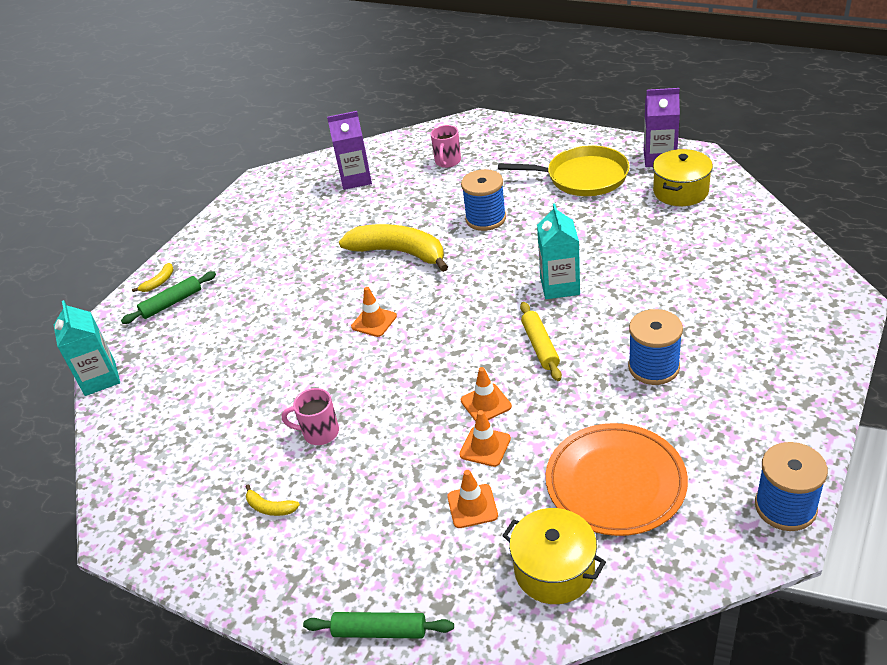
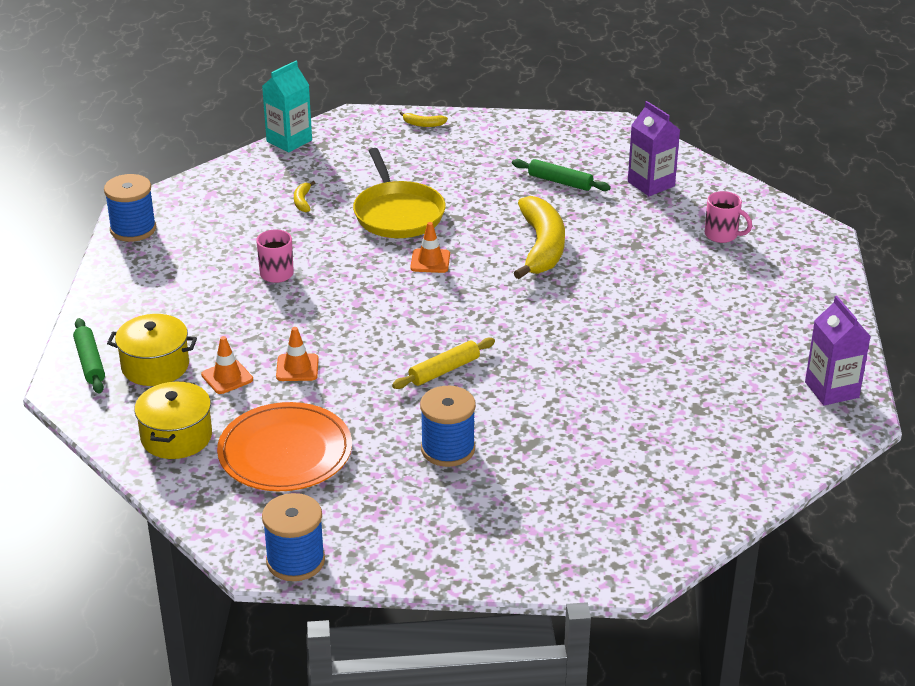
camera: 60 degrees right, 5 degrees down
(172, 303) = (399, 141): green rolling pin -> green rolling pin (560, 182)
(270, 507) = (186, 273): yellow banana -> yellow banana (303, 201)
(447, 162) = (722, 235): pink mug -> pink mug turned 135 degrees counterclockwise
(485, 219) = (631, 288): blue spool -> blue spool (133, 229)
(486, 403) = (351, 355): orange traffic cone -> none
(559, 286) = (543, 363): turquoise carton -> none
(582, 177) = (752, 338): yellow pan -> yellow pan (397, 213)
(680, 191) = (769, 418): yellow pot -> yellow pot (155, 366)

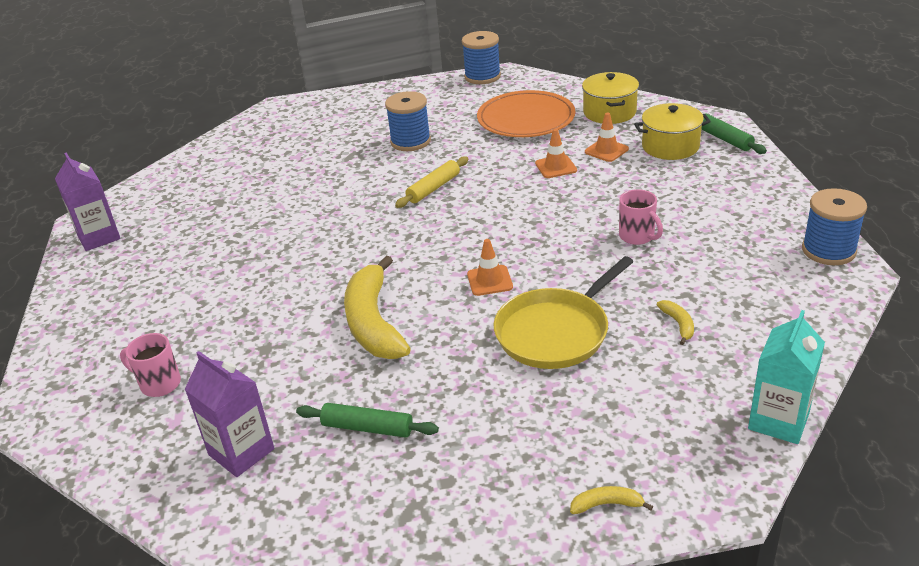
camera: 170 degrees right, 0 degrees up
(397, 213) = (556, 332): yellow pan -> yellow pan turned 105 degrees counterclockwise

